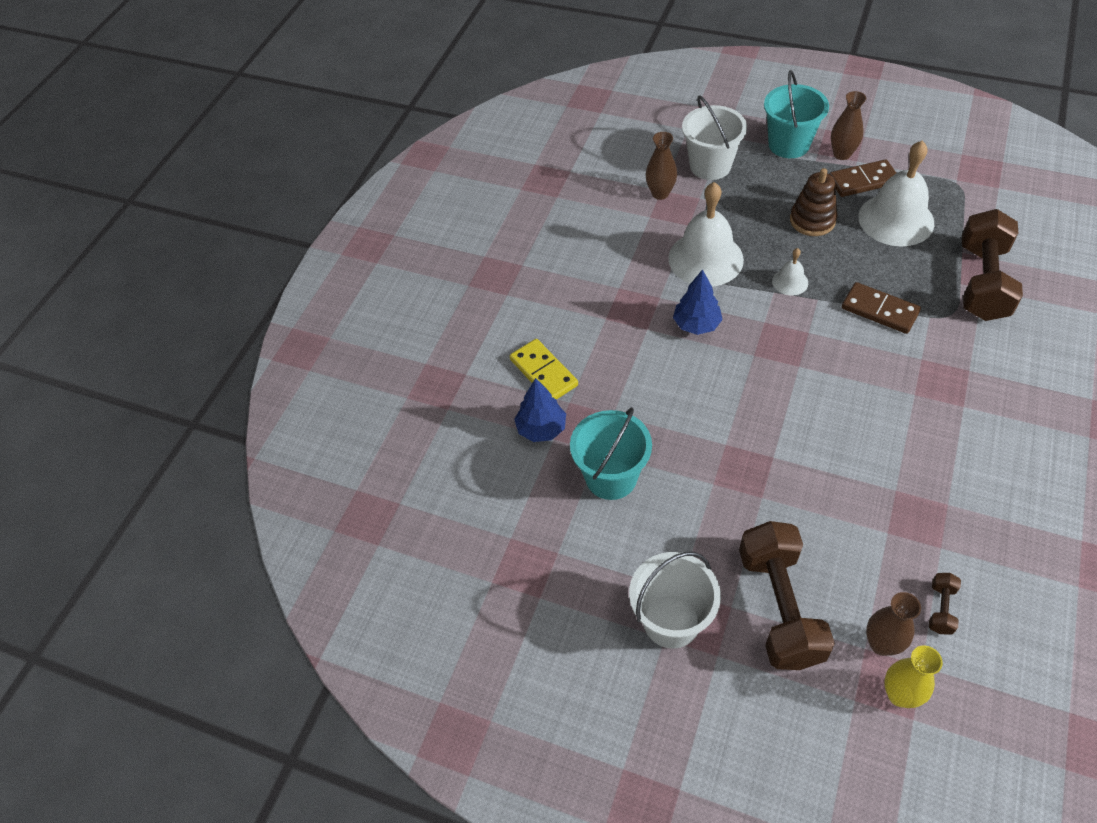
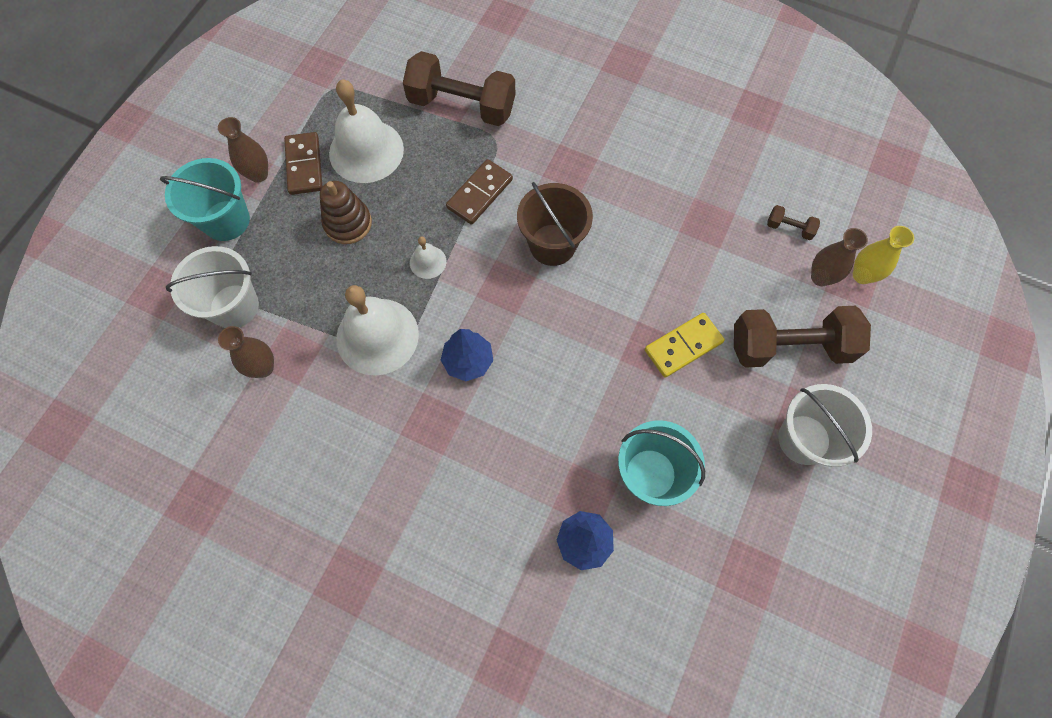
camera: 90 degrees left, 15 degrees up
(544, 372) = (508, 532): yellow domino -> yellow domino (683, 346)
(840, 376) = (552, 245): none -> brown bucket

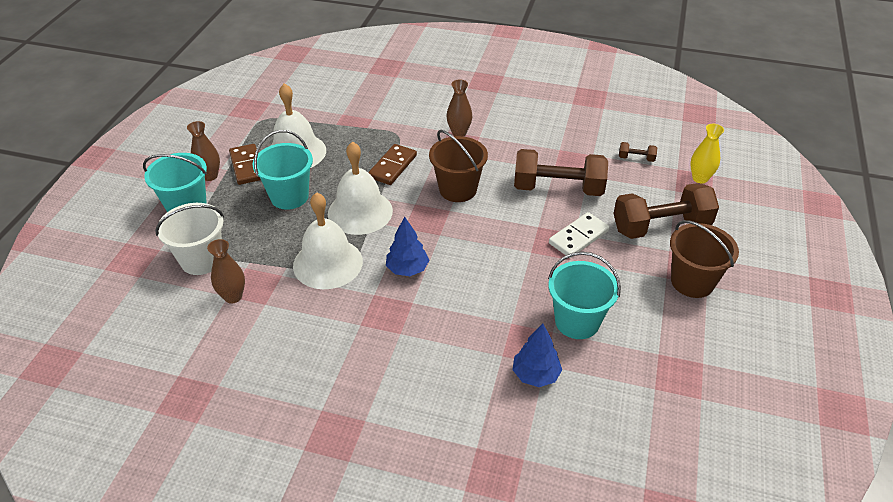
camera: 10 degrees left, 25 degrees down
(348, 223) = (289, 196): brown stacking toy -> turquoise bucket
(428, 262) = (360, 212): white bell -> white bell, size x2.15
(462, 105) = (366, 118): brown dumbbell -> brown dumbbell (558, 188)
(683, 346) = (578, 237): yellow domino -> white domino
(804, 439) = (692, 282): white bucket -> brown bucket
(820, 277) = (669, 183): brown vase -> brown vase (459, 133)

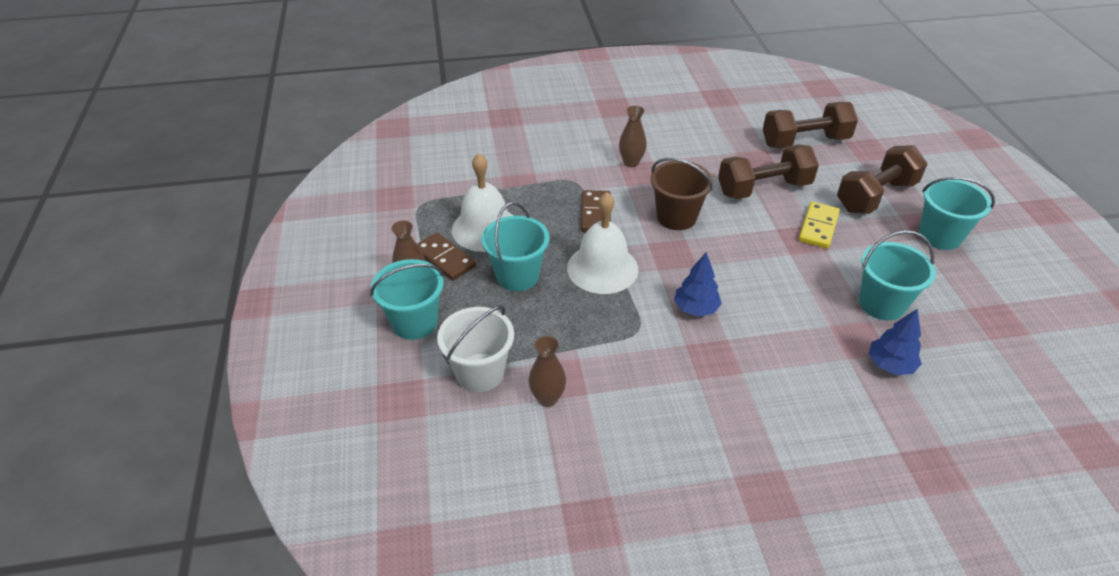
camera: 25 degrees left, 0 degrees up
(328, 263) = (614, 330): white bell -> none
(578, 237) = (818, 227): white domino -> yellow domino
(636, 158) = (805, 142): brown dumbbell -> brown dumbbell, size x2.38
(692, 282) = (939, 236): brown bucket -> turquoise bucket
(700, 178) = (869, 144): yellow vase -> none

